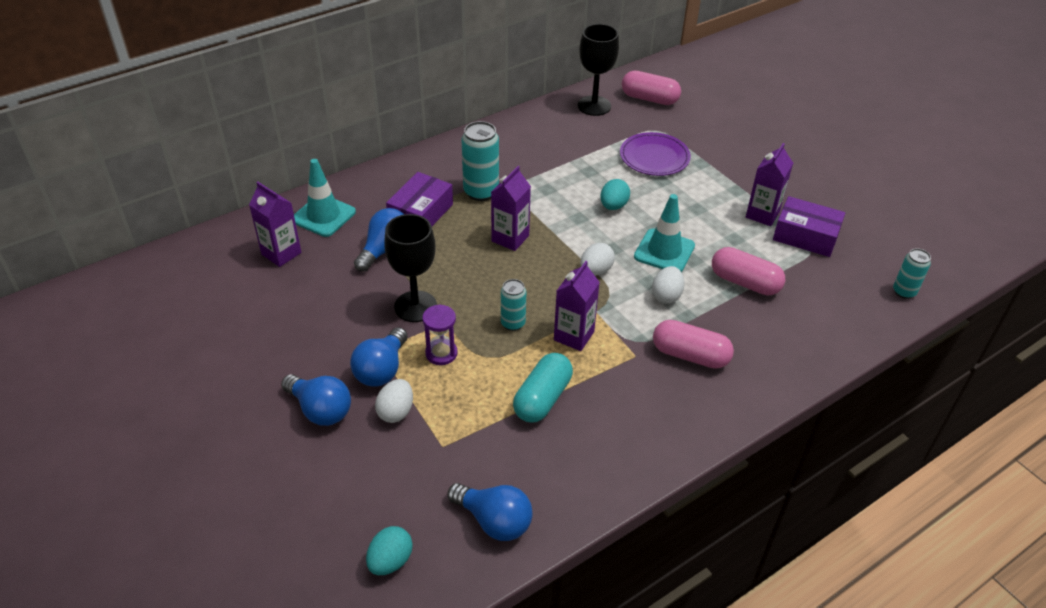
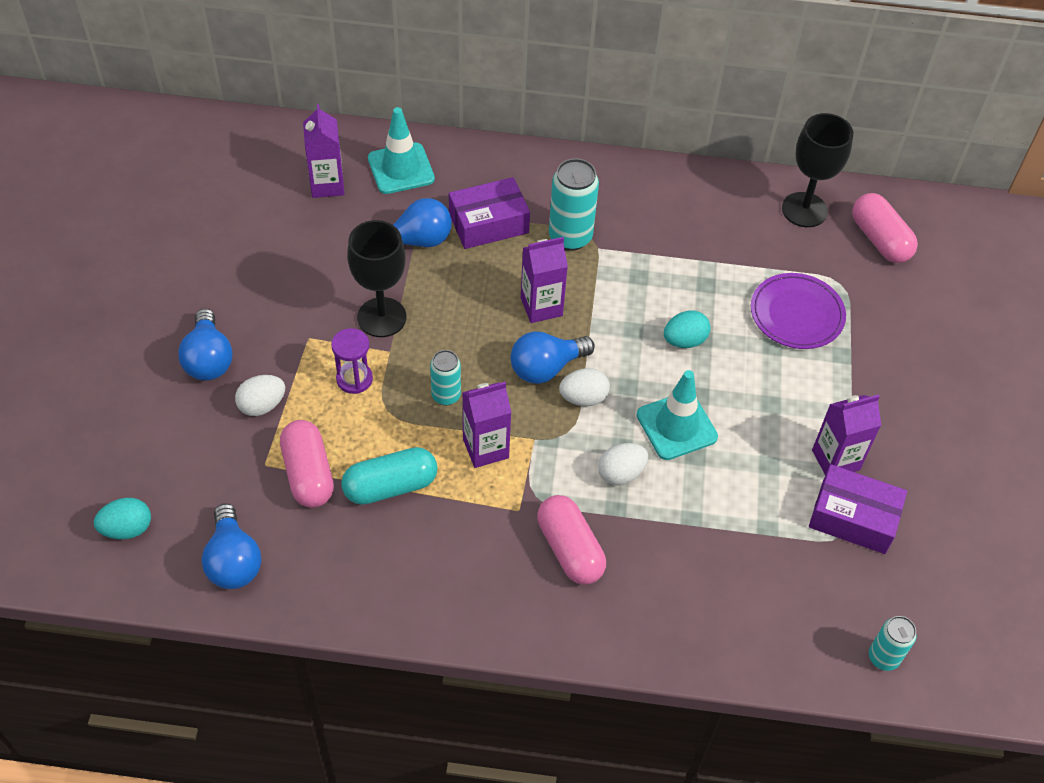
camera: 40 degrees right, 10 degrees up
(381, 369) = (291, 358): blue light bulb -> blue light bulb (546, 368)
(745, 282) = (719, 518): pink capsule -> pink capsule (308, 474)
(805, 236) = (853, 517): purple box -> purple box turned 45 degrees counterclockwise

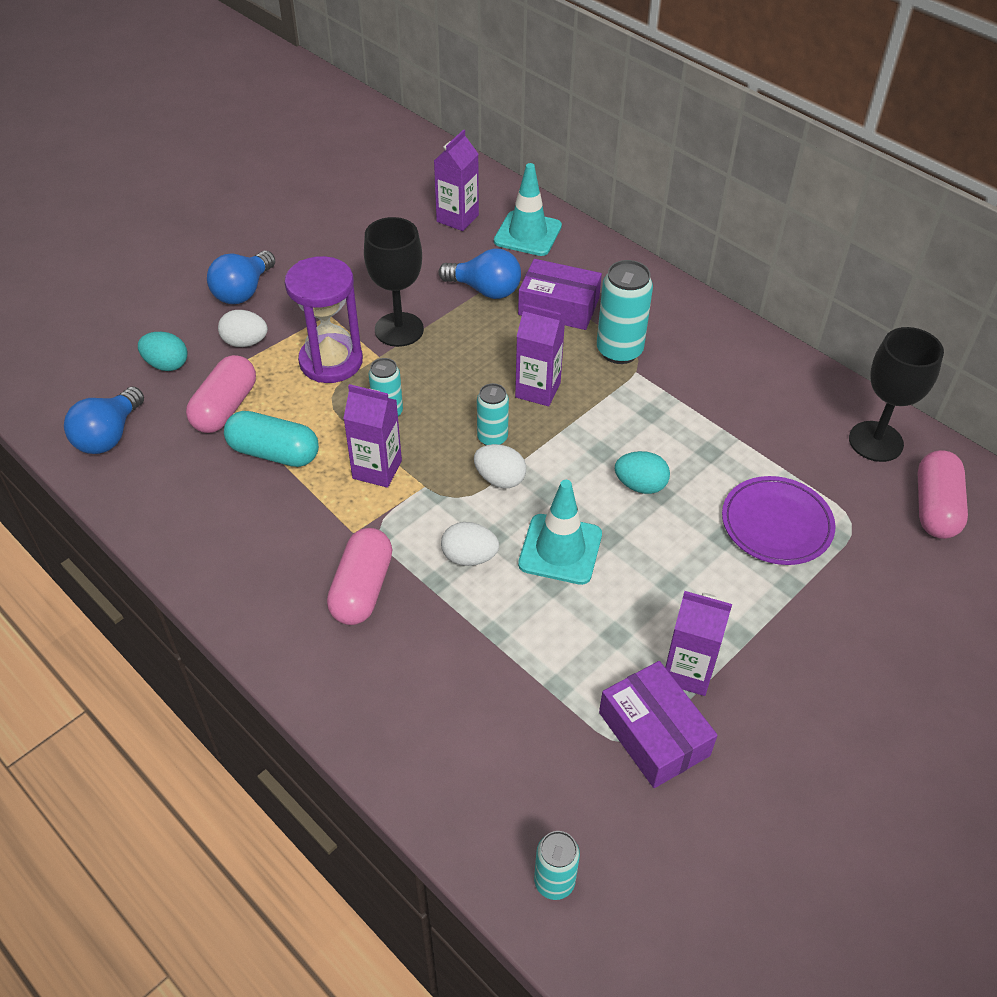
camera: 40 degrees right, 5 degrees down
(127, 529) = (67, 371): turquoise egg -> turquoise egg (167, 364)
(354, 379) = (331, 361): purple hourglass -> purple hourglass, size x1.76
(546, 368) = (492, 438): blue light bulb -> turquoise can

